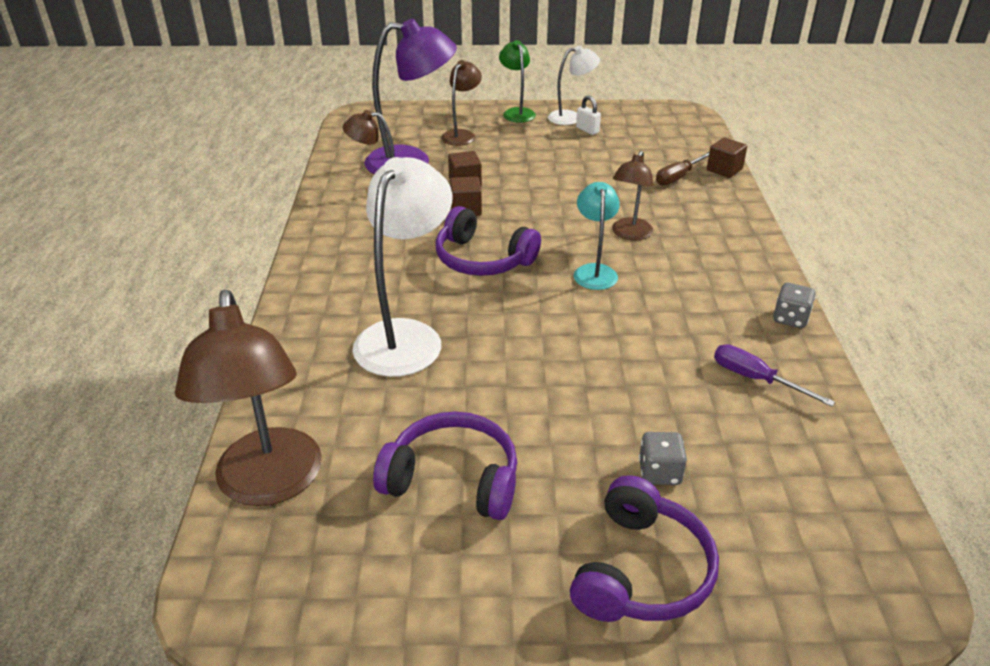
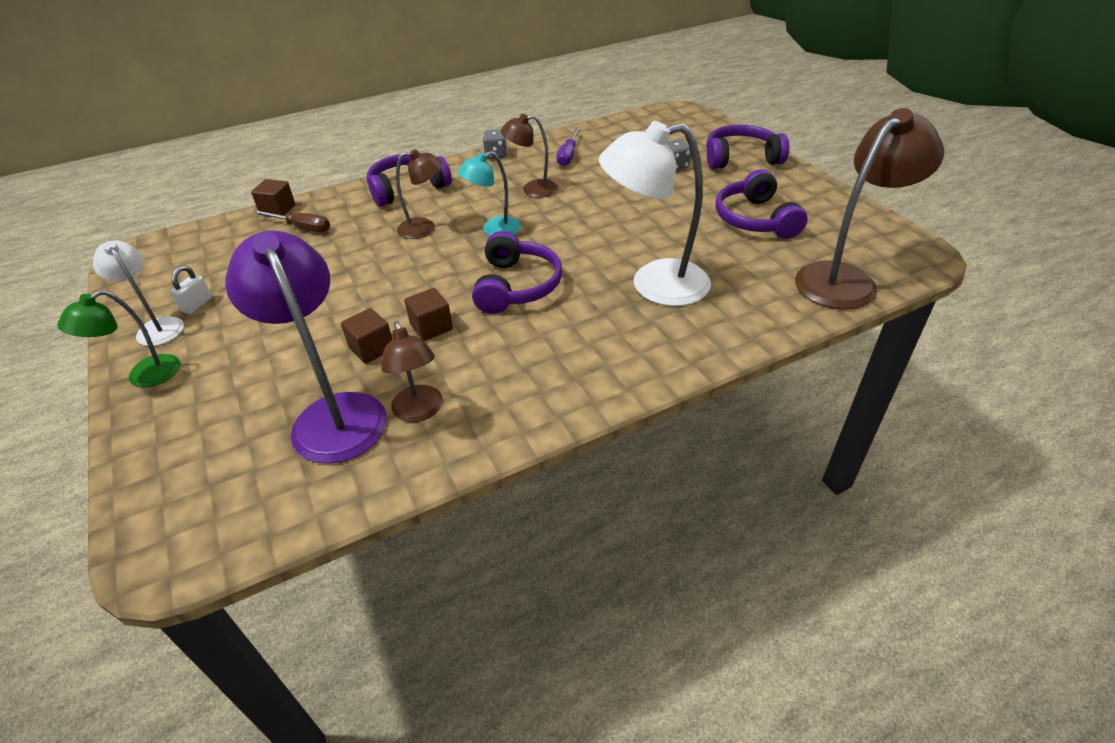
camera: 115 degrees left, 5 degrees up
(462, 135) = (232, 401): brown lamp -> brown lamp (532, 189)
(727, 240) = (407, 188): none -> purple headphones

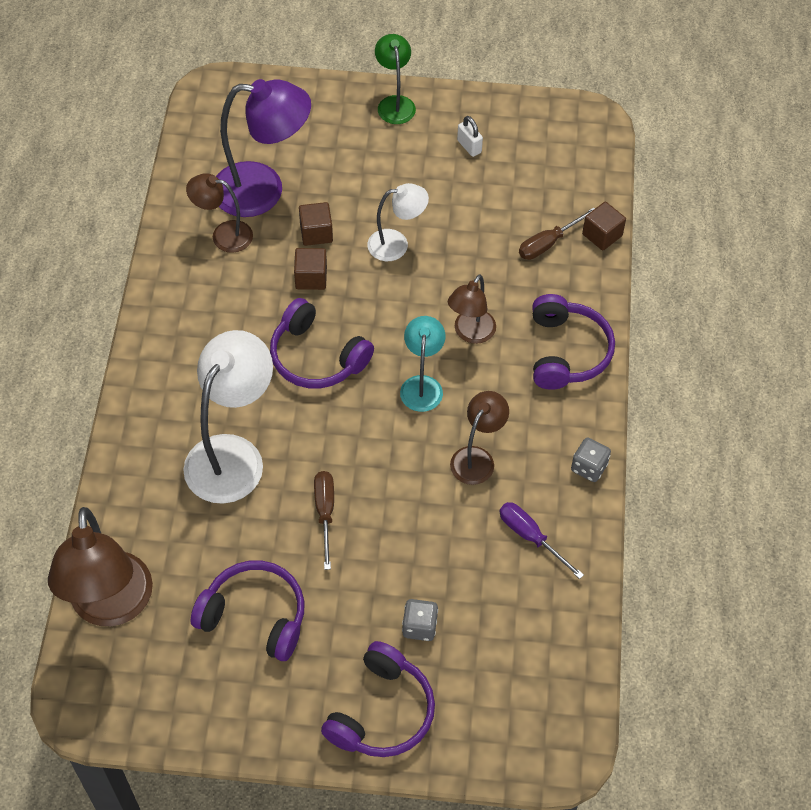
camera: 120 degrees right, 15 degrees up
(157, 327) = (456, 119): white lamp -> white lamp (396, 244)
(646, 225) = (325, 513): none -> brown screwdriver

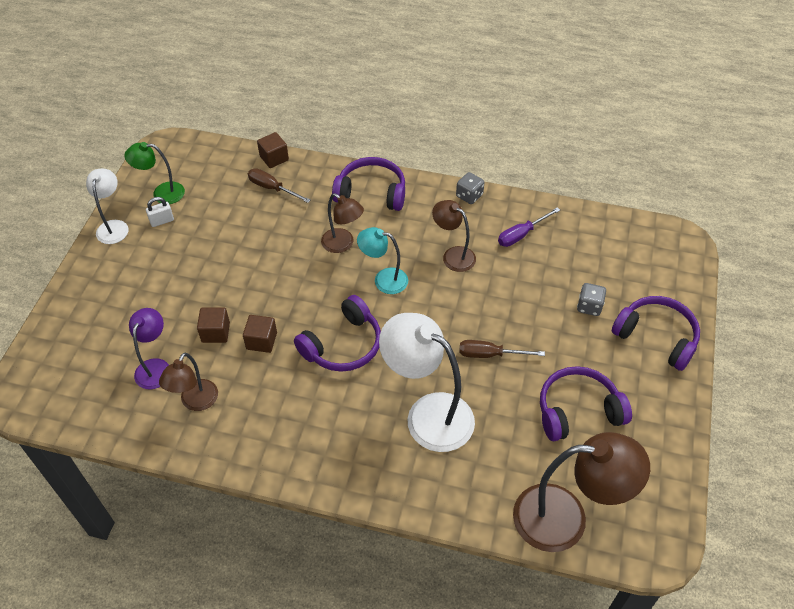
camera: 80 degrees left, 5 degrees down
(255, 616) = (578, 411): purple headphones -> purple headphones turned 45 degrees clockwise
(263, 190) = (155, 367): purple lamp -> purple lamp, size x0.56
(395, 103) = (96, 262): green lamp -> green lamp (162, 193)
(396, 244) = (245, 279): white lamp -> white lamp (113, 226)
(548, 243) = (272, 188): brown screwdriver -> brown screwdriver turned 150 degrees clockwise

